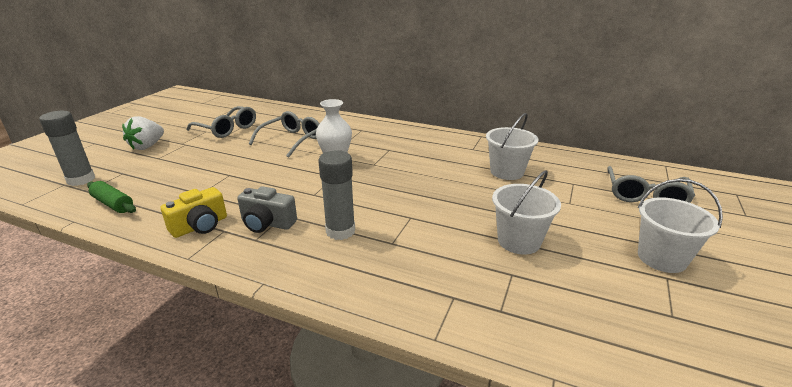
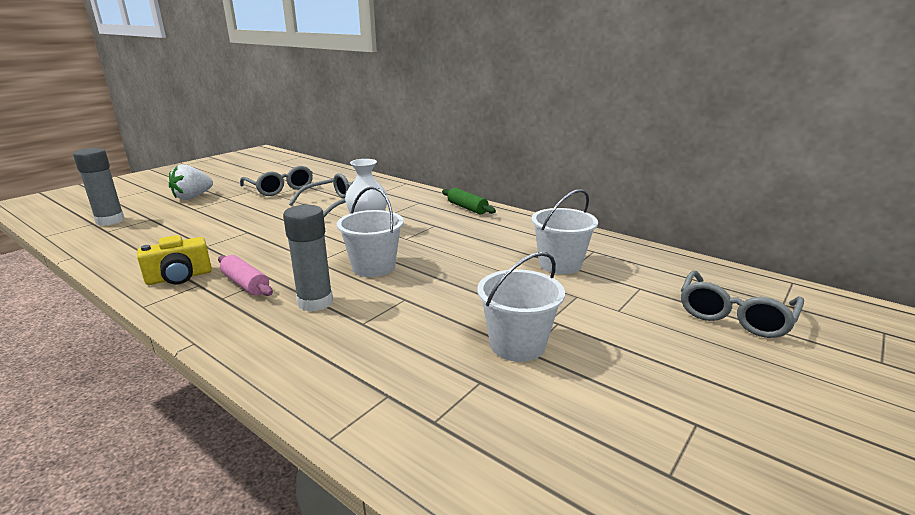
camera: 15 degrees right, 5 degrees down
(113, 204) = (119, 246): green rolling pin -> green rolling pin (467, 208)
(267, 223) = (246, 284): grey camera -> pink rolling pin
(661, 258) = (705, 397): white bucket -> white bucket (373, 267)

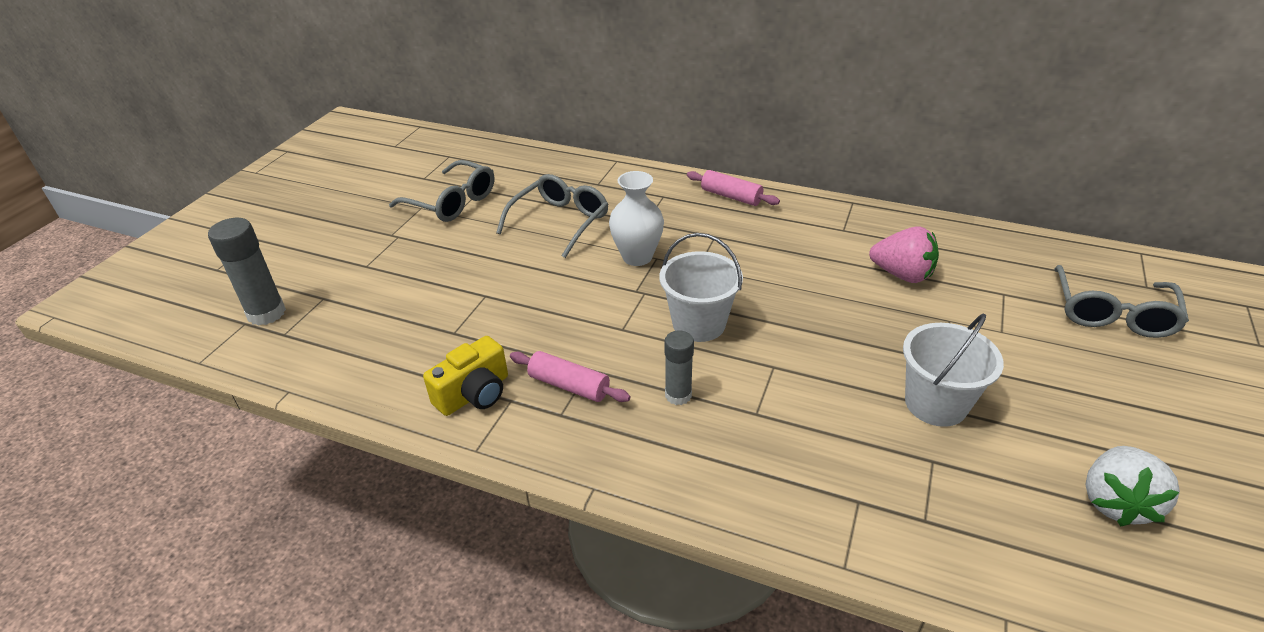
camera: 15 degrees left, 15 degrees up
(192, 197) = (340, 243): white strawberry -> white strawberry (1115, 502)
(315, 302) = (678, 395): grey glue stick -> grey glue stick, size x0.64
(467, 208) = (731, 196): green rolling pin -> pink rolling pin
(560, 264) = (902, 274): white bucket -> pink strawberry

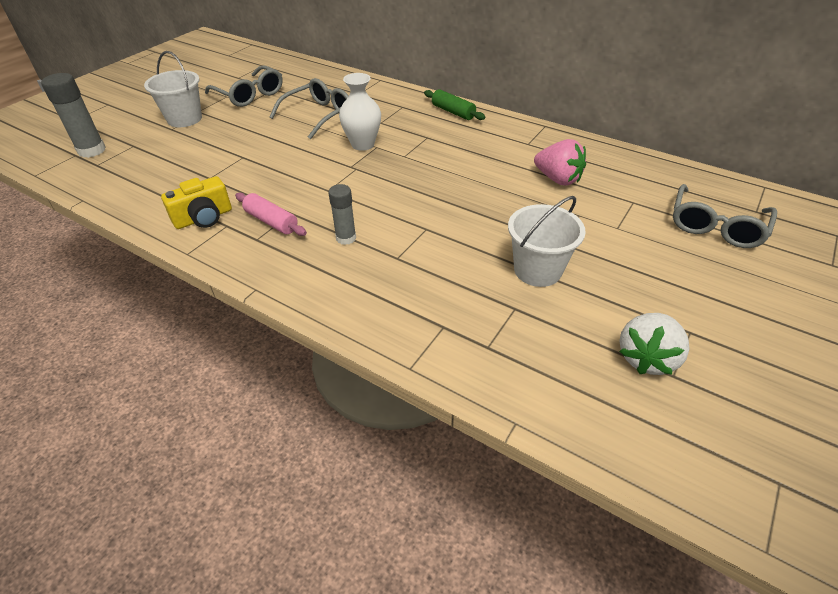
camera: 10 degrees right, 5 degrees up
(699, 324) = (385, 193): white bucket -> white bucket (184, 119)
(731, 196) = (453, 112): pink rolling pin -> green rolling pin

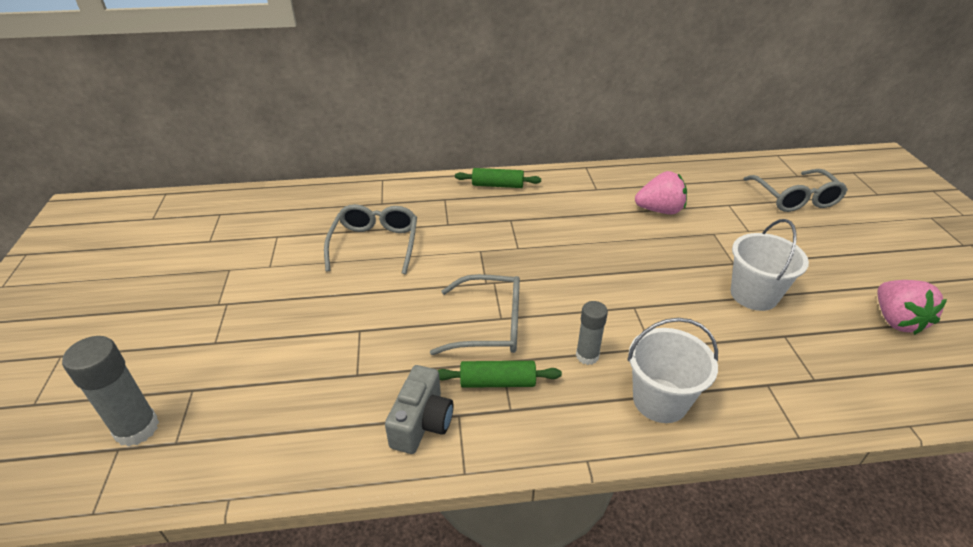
camera: 40 degrees left, 5 degrees down
(184, 119) = (214, 321): white bucket -> white bucket (660, 400)
(203, 218) = (422, 422): yellow camera -> grey camera
(250, 95) = (258, 255): grey glasses -> grey glasses (490, 325)
(271, 221) = (497, 382): pink rolling pin -> green rolling pin
(362, 144) = (464, 254): white vase -> none
(646, 358) = (896, 320): white strawberry -> pink strawberry

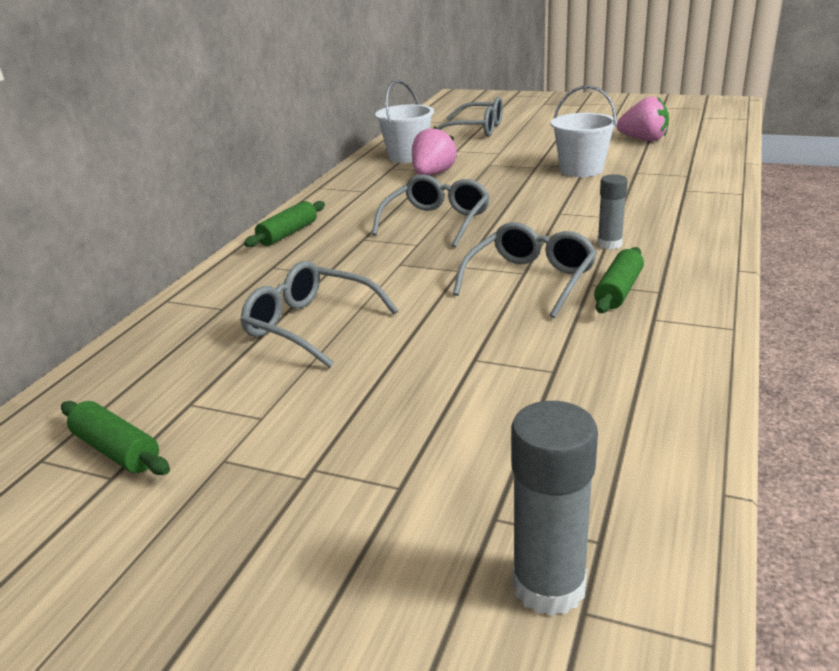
camera: 60 degrees left, 10 degrees down
(231, 232) = (117, 450): none -> green rolling pin
(422, 422) = (655, 340): grey camera -> none
(564, 244) = (437, 221): none -> grey glasses
(660, 400) = (682, 228): white bucket -> white bucket (407, 156)

